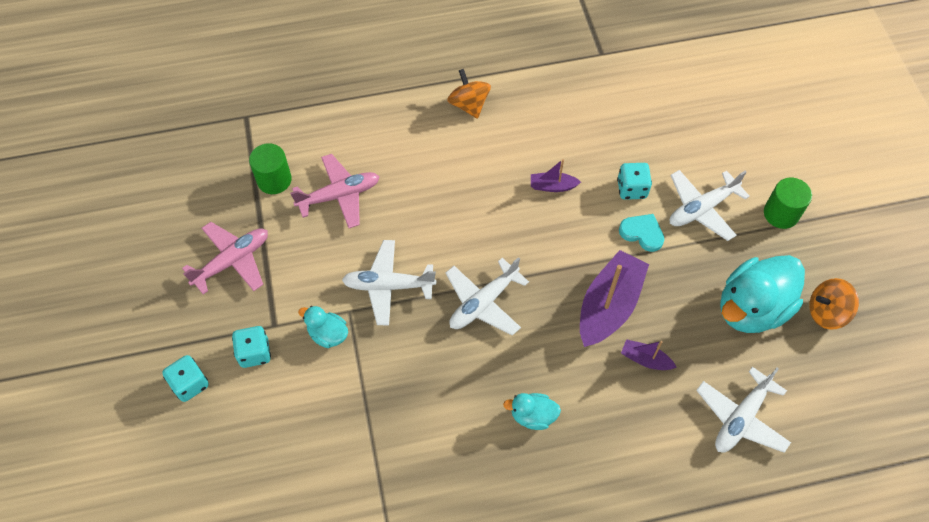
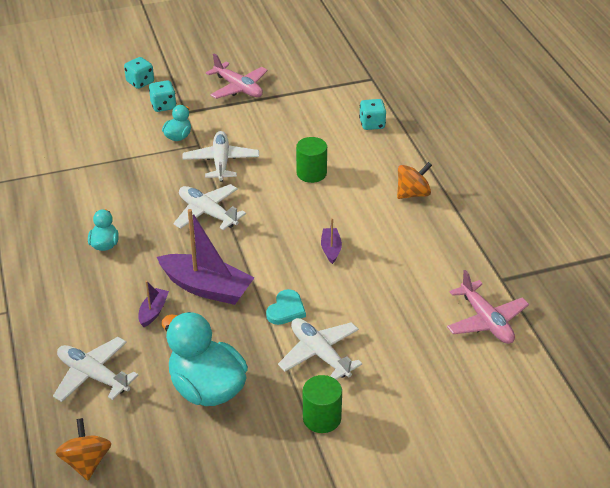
camera: 85 degrees right, 20 degrees down
(274, 180) = (313, 98): green cylinder -> green cylinder (311, 173)
(339, 196) = (303, 130): pink plane -> pink plane (486, 321)
(631, 189) = (336, 302): turquoise dice -> turquoise dice (372, 124)
(826, 312) = (204, 449): orange spinning top -> orange spinning top (86, 462)

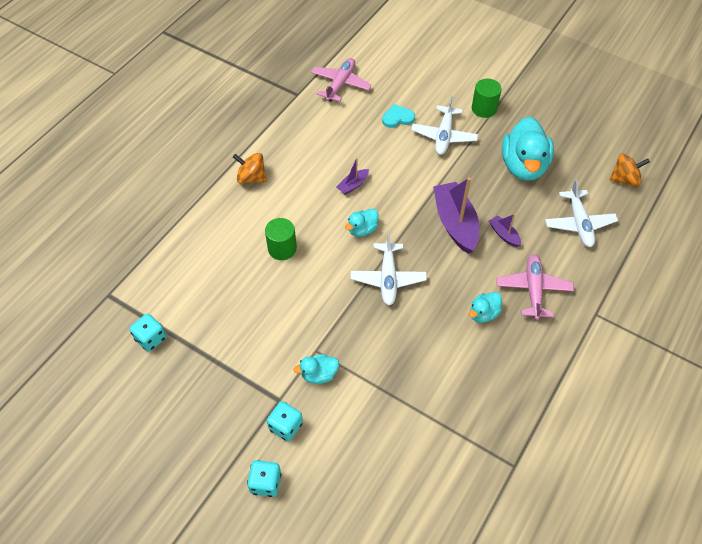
camera: 130 degrees left, 15 degrees up
(86, 462) = (624, 179): orange spinning top -> orange spinning top turned 135 degrees counterclockwise
(153, 311) = (504, 234): purple boat -> purple boat turned 75 degrees clockwise
(221, 162) = (323, 316): white plane -> none
(238, 88) = (205, 387): pink plane -> pink plane (533, 290)
(274, 226) = (362, 230): none -> turquoise duck
(286, 310) = (428, 172): turquoise heart -> turquoise heart (397, 118)
(372, 124) = (182, 252): turquoise dice -> turquoise dice (151, 338)

